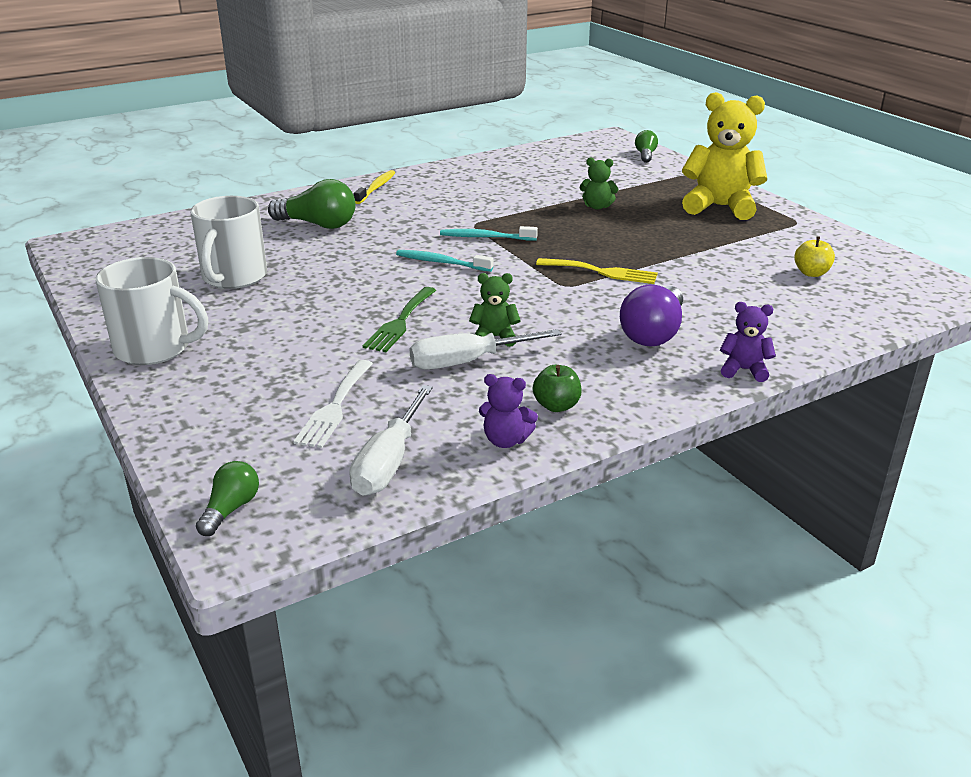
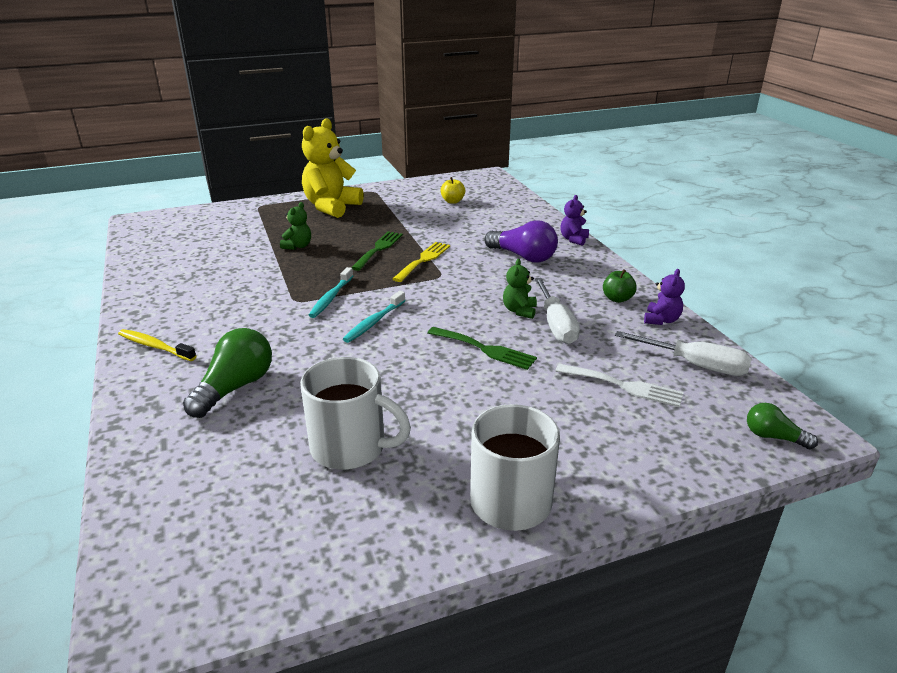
camera: 80 degrees left, 0 degrees up
(617, 245) = (378, 249): none -> green fork
(645, 155) = (201, 214): green light bulb -> none

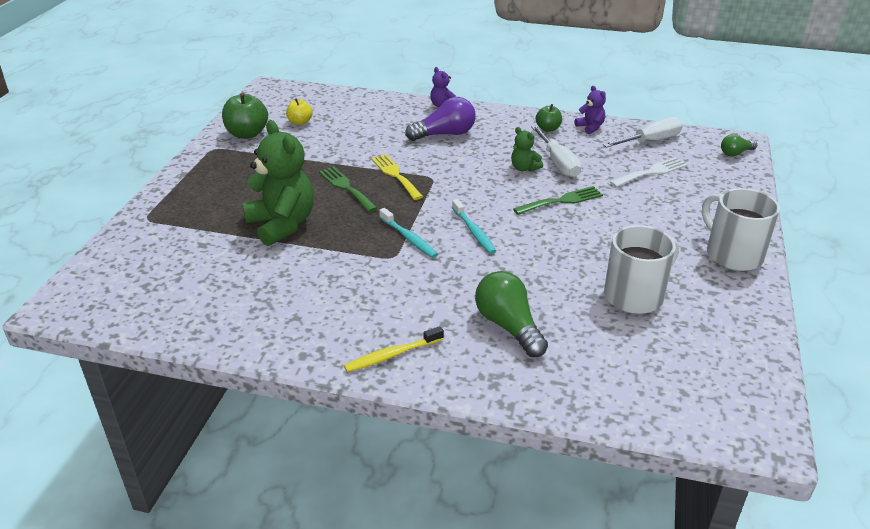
camera: 55 degrees left, 5 degrees up
(298, 246) = (282, 224): green teddy bear -> green teddy bear, size x2.11
(331, 207) = (217, 181): yellow teddy bear -> none
(408, 192) = (247, 134): none -> green apple
(556, 325) = (558, 163): white screwdriver -> white screwdriver turned 45 degrees clockwise

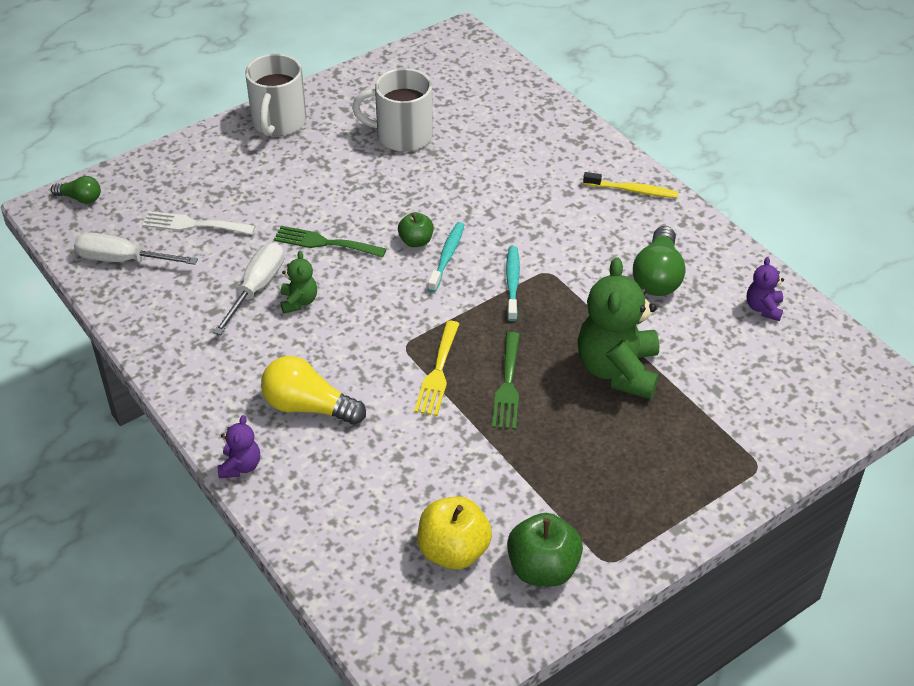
camera: 140 degrees left, 10 degrees up
(300, 122) = (453, 551): yellow apple -> yellow apple, size x1.69
(445, 134) = (308, 407): purple light bulb -> yellow light bulb
(508, 326) = (524, 165): green light bulb -> green light bulb (658, 276)
(548, 129) = (188, 343): green apple -> green apple (416, 241)
(590, 127) = (143, 316): purple teddy bear -> purple teddy bear (763, 308)

